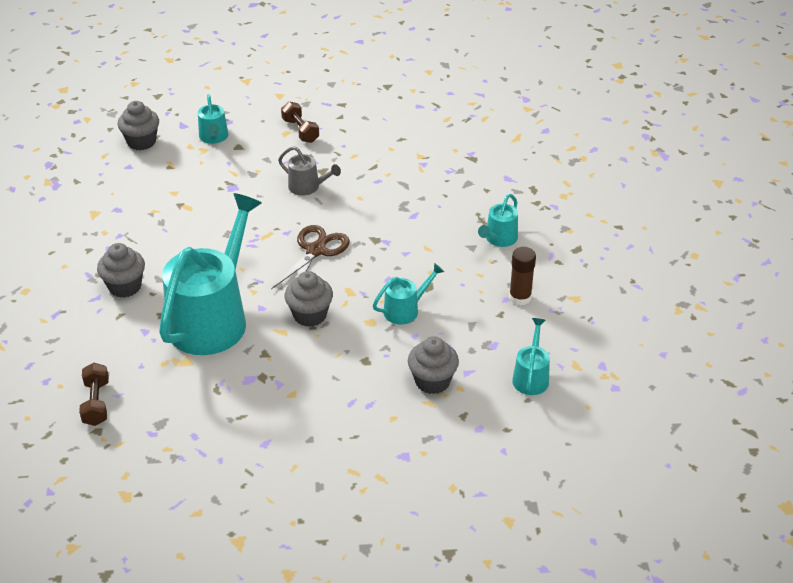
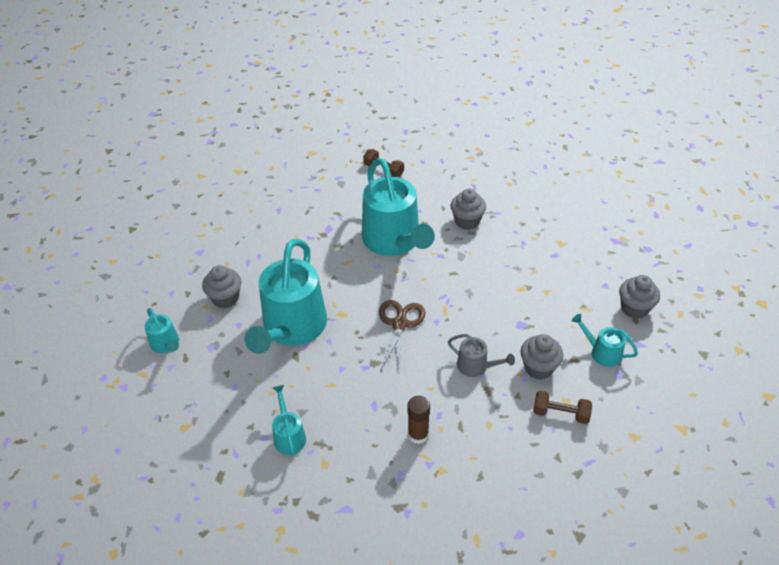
camera: 135 degrees right, 5 degrees up
(308, 187) = (476, 366): grey watering can -> grey watering can turned 135 degrees counterclockwise
(310, 315) = (344, 282): grey cupcake -> grey cupcake (538, 368)
(316, 250) = (400, 324): brown scissors -> brown scissors turned 150 degrees counterclockwise
(405, 310) = (292, 328): turquoise watering can -> turquoise watering can, size x2.24
(520, 297) = (225, 396): brown glue stick -> brown glue stick (418, 434)

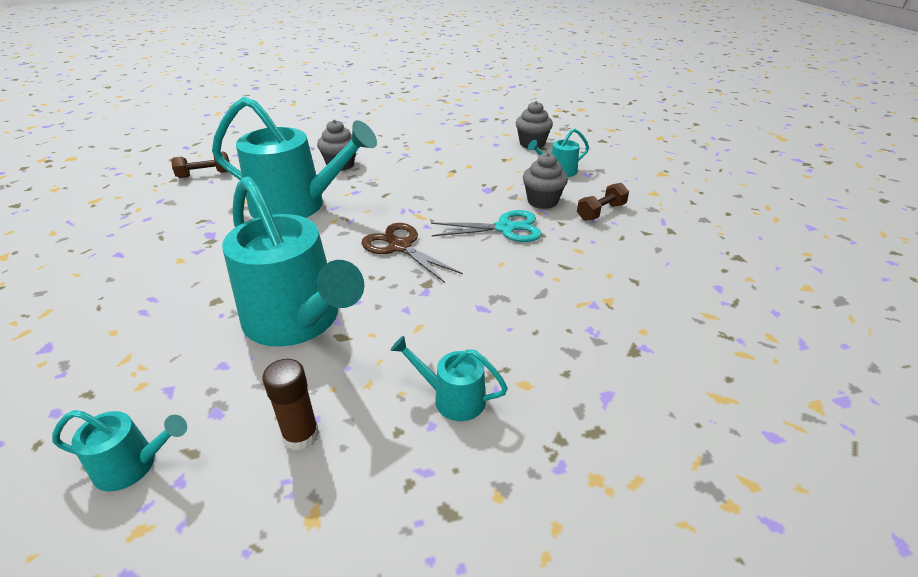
camera: 55 degrees left, 10 degrees down
(225, 298) = (162, 358): grey cupcake -> none
(418, 434) = (550, 295): brown glue stick -> brown glue stick (301, 435)
(476, 366) = (505, 228): grey watering can -> turquoise scissors

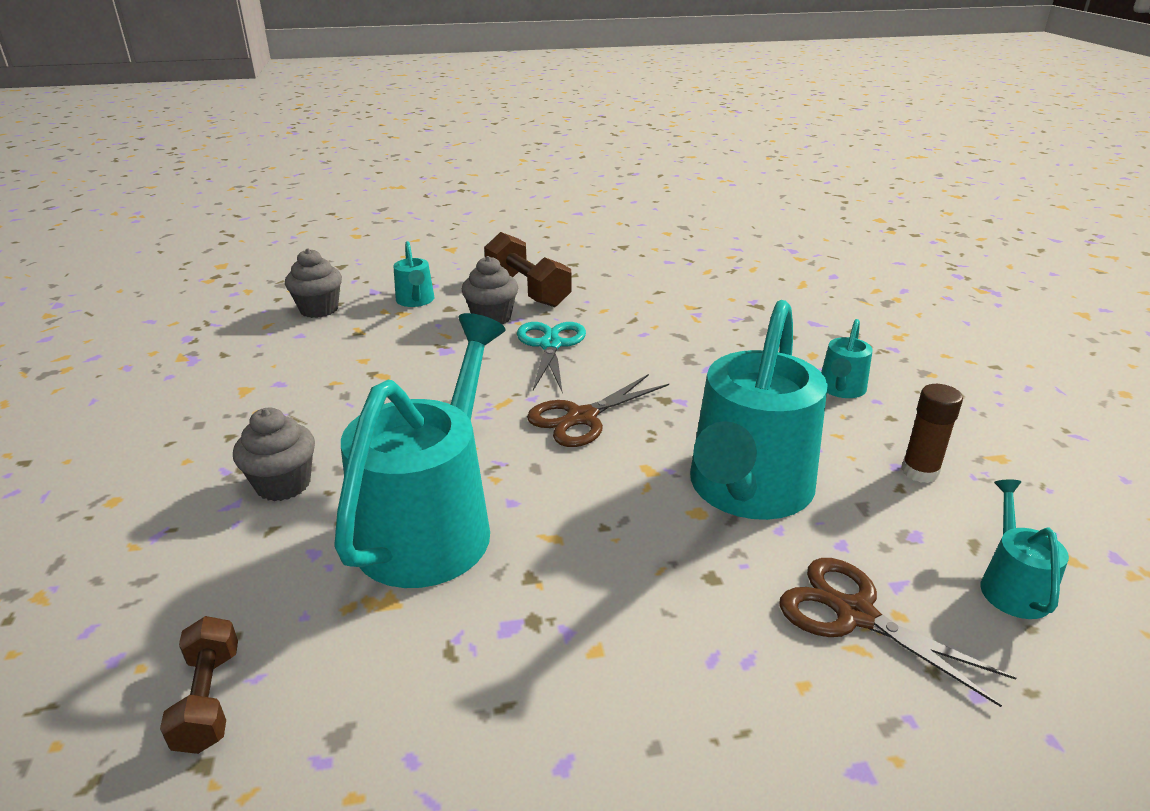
camera: 85 degrees left, 5 degrees down
(153, 362) = (854, 614): none -> brown scissors
(298, 321) = (747, 491): turquoise watering can -> turquoise watering can turned 150 degrees clockwise
(601, 212) = (527, 289): brown dumbbell -> brown dumbbell, size x1.63

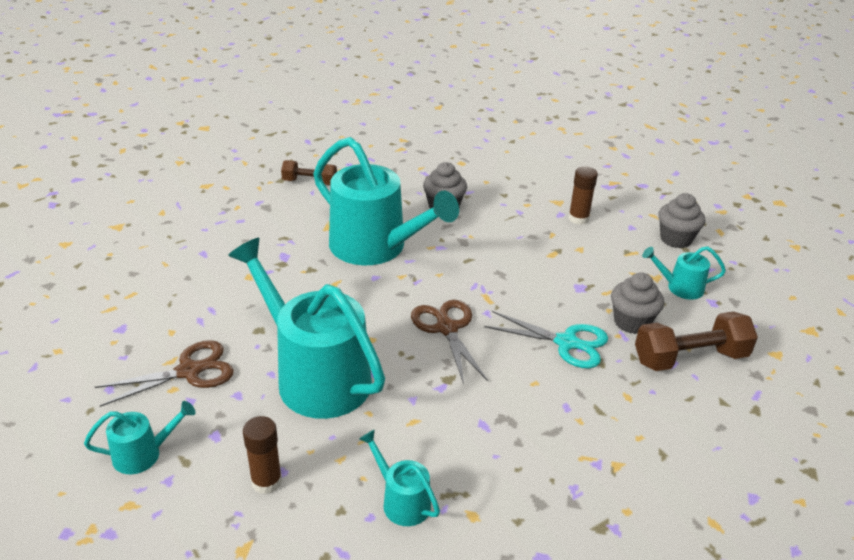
camera: 110 degrees right, 5 degrees up
(288, 369) = (578, 218): none -> brown glue stick
(1011, 585) = (143, 454): turquoise watering can -> turquoise watering can turned 45 degrees counterclockwise

